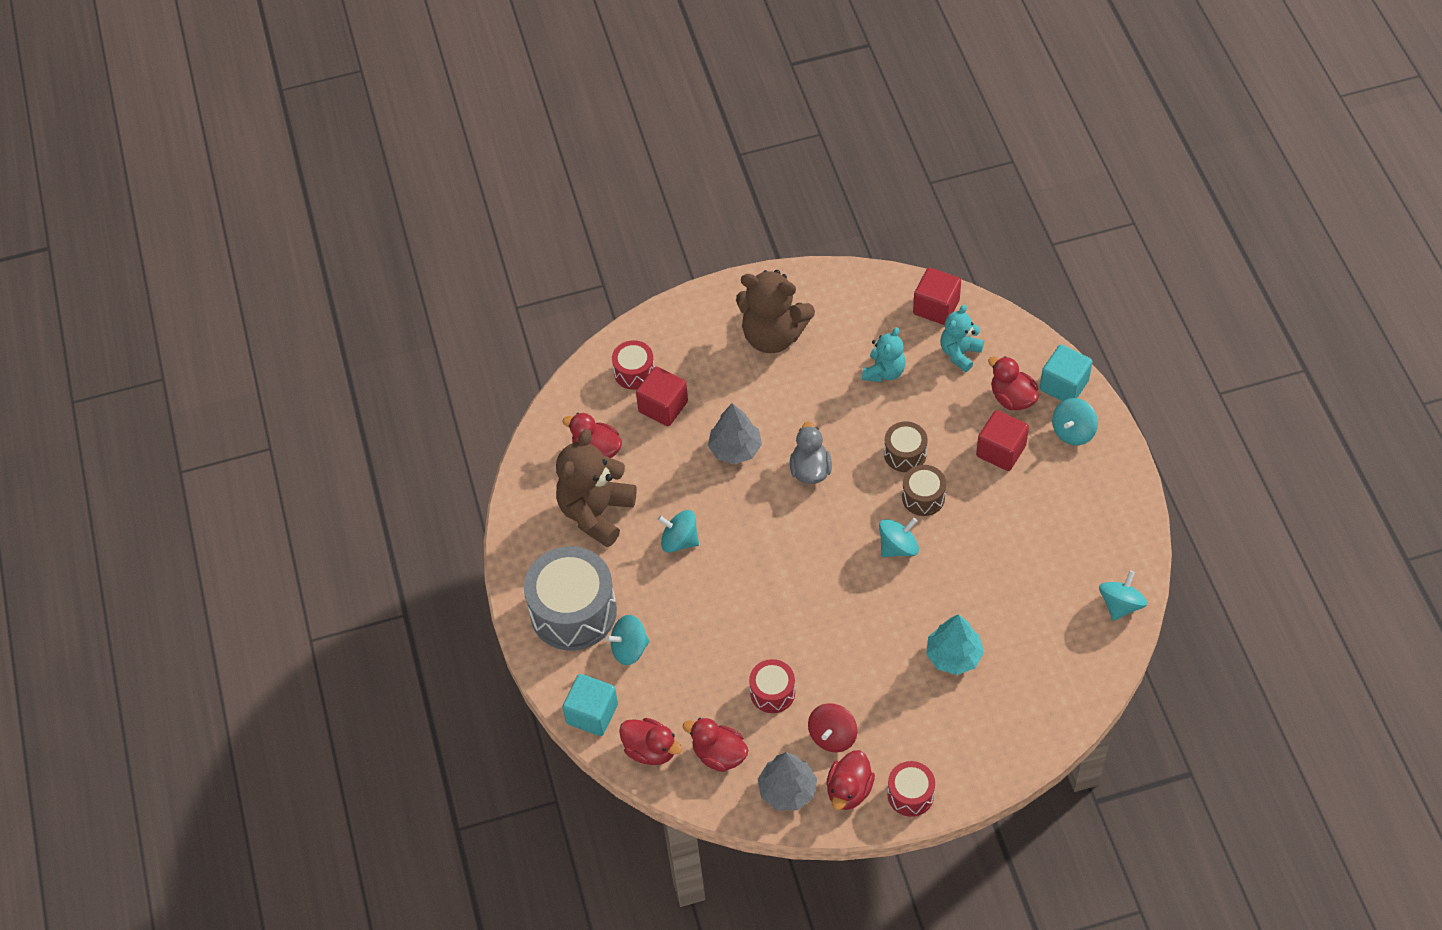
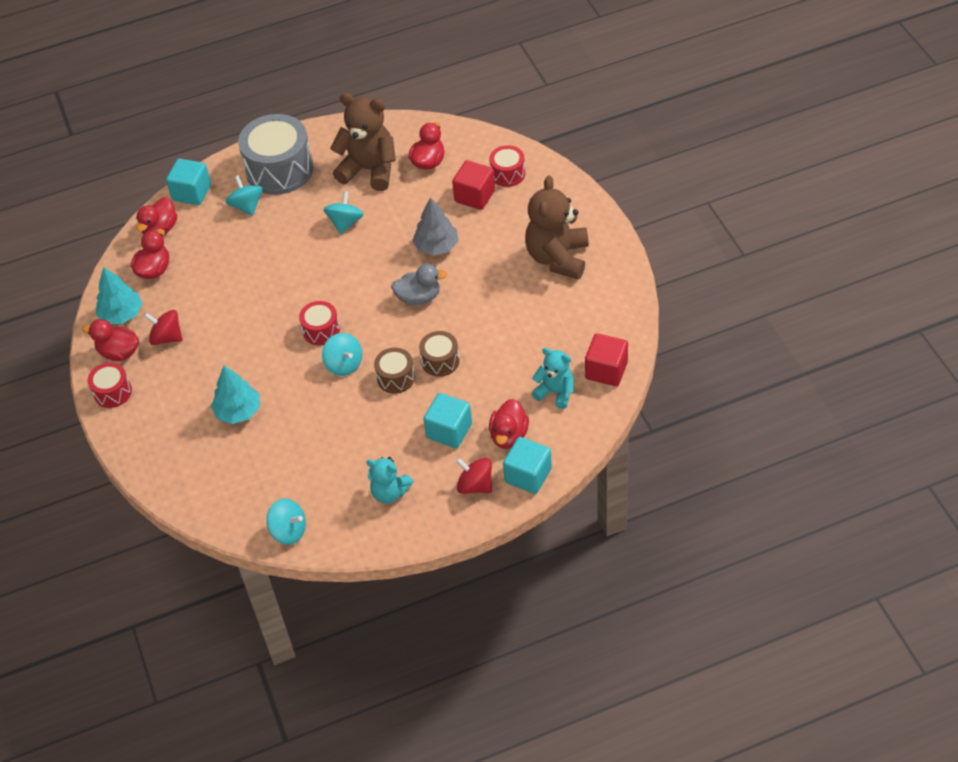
camera: 85 degrees right, 5 degrees down
(772, 692) = (207, 296): red drum -> red drum (321, 330)
(787, 790) = (121, 314): grey tree -> turquoise tree
(884, 372) = (527, 338): turquoise teddy bear -> turquoise teddy bear (390, 492)
(1001, 451) = (449, 431): red cube -> turquoise cube
(1012, 398) = (509, 435): red duck -> red duck turned 150 degrees clockwise
(1073, 431) = (475, 485): turquoise spinning top -> red spinning top

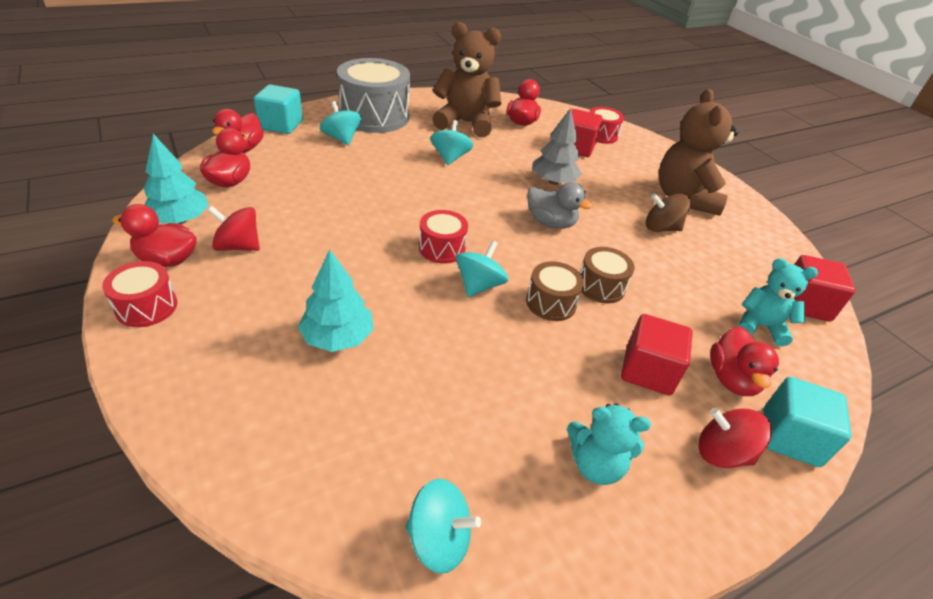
camera: 15 degrees left, 10 degrees down
(344, 364) = (479, 285): turquoise spinning top -> turquoise spinning top turned 105 degrees counterclockwise
(419, 297) = (550, 223): grey duck -> grey duck turned 45 degrees clockwise
(449, 431) = (648, 371): turquoise cube -> red cube
(518, 297) = (661, 228): none -> brown spinning top

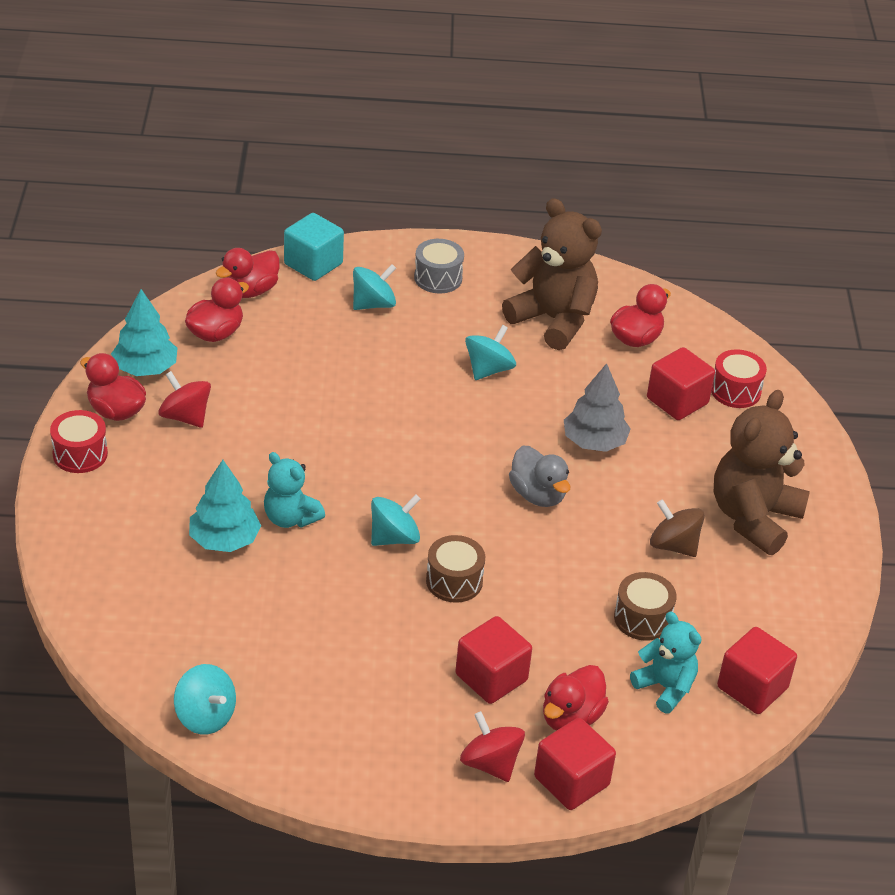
camera: 30 degrees right, 0 degrees up
(341, 138) = (373, 304): turquoise spinning top -> turquoise spinning top turned 60 degrees clockwise
(374, 116) = (438, 278): grey drum -> grey drum, size x0.51
(442, 248) = (387, 485): red drum -> none
(595, 464) = (368, 724): turquoise teddy bear -> turquoise teddy bear (290, 518)
(601, 286) = (525, 584): brown drum -> brown drum (642, 618)
(790, 437) = (571, 781): turquoise cube -> red cube

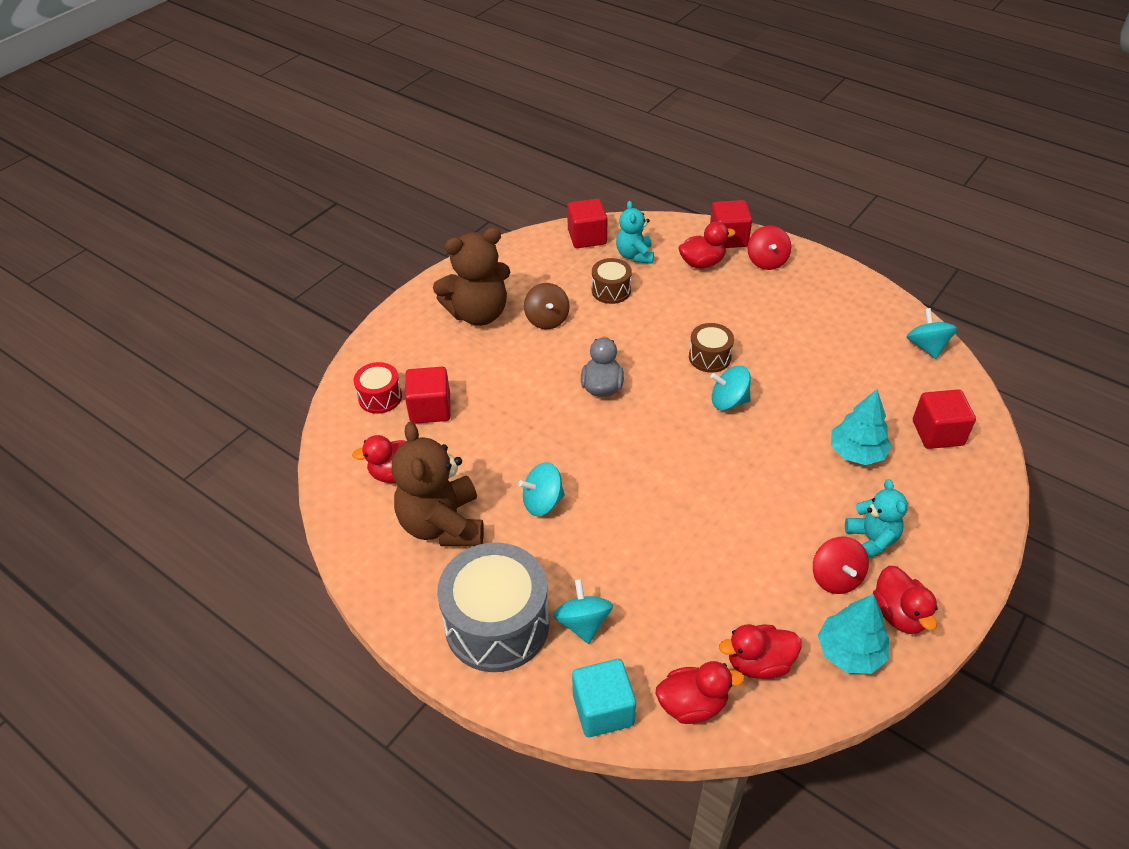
camera: 140 degrees left, 5 degrees up
(80, 454) = (949, 582): red drum -> none
(290, 518) = (796, 447): turquoise teddy bear -> turquoise teddy bear (871, 540)
(373, 304) = (583, 623): turquoise spinning top -> turquoise spinning top turned 75 degrees clockwise
(438, 278) = (497, 624): grey drum -> grey drum, size x1.97
(491, 677) = (731, 298): red cube -> red cube (937, 433)
(594, 442) = (524, 406): grey tree -> none

